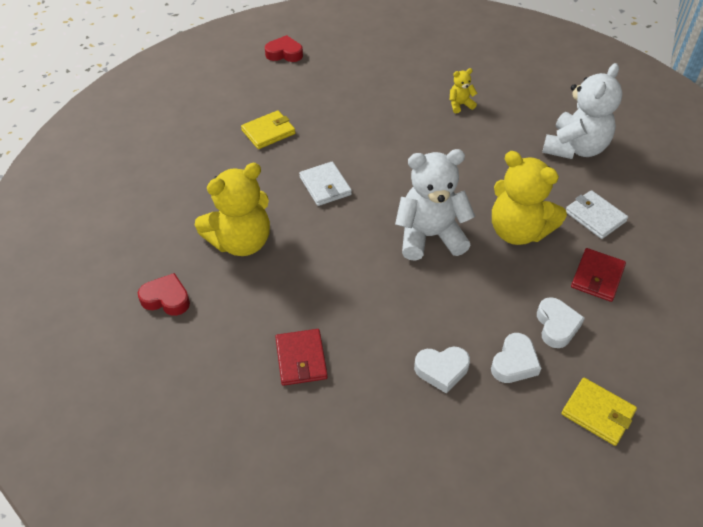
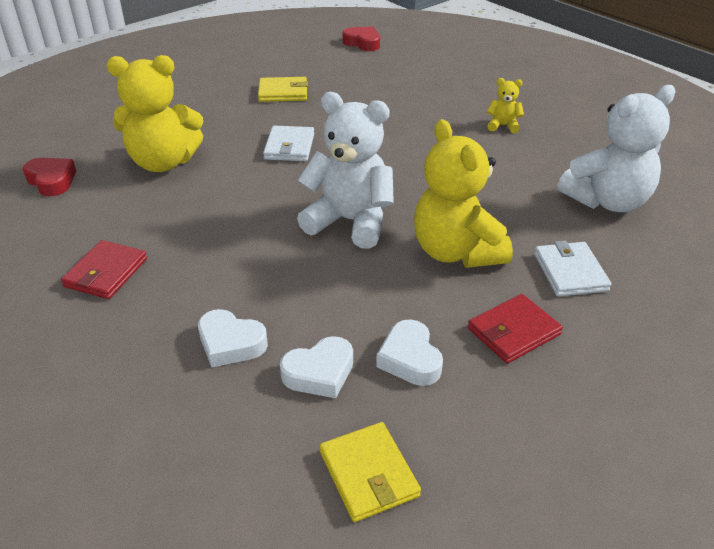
camera: 30 degrees right, 10 degrees down
(556, 326) = (410, 359): white heart -> white heart turned 135 degrees clockwise

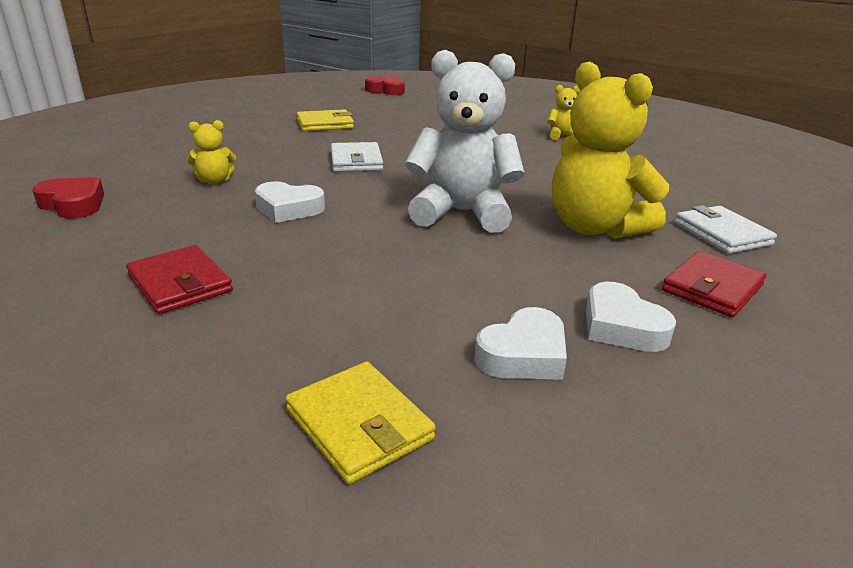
camera: 15 degrees left, 10 degrees down
(106, 273) = (180, 283): red wallet -> red wallet turned 45 degrees counterclockwise
(163, 162) = (214, 181): yellow teddy bear -> yellow teddy bear, size x0.45
(230, 343) = (388, 338): white heart -> white heart (288, 209)
(368, 474) = (670, 461): yellow wallet -> yellow wallet (359, 424)
(607, 201) = (705, 180): white teddy bear -> none

